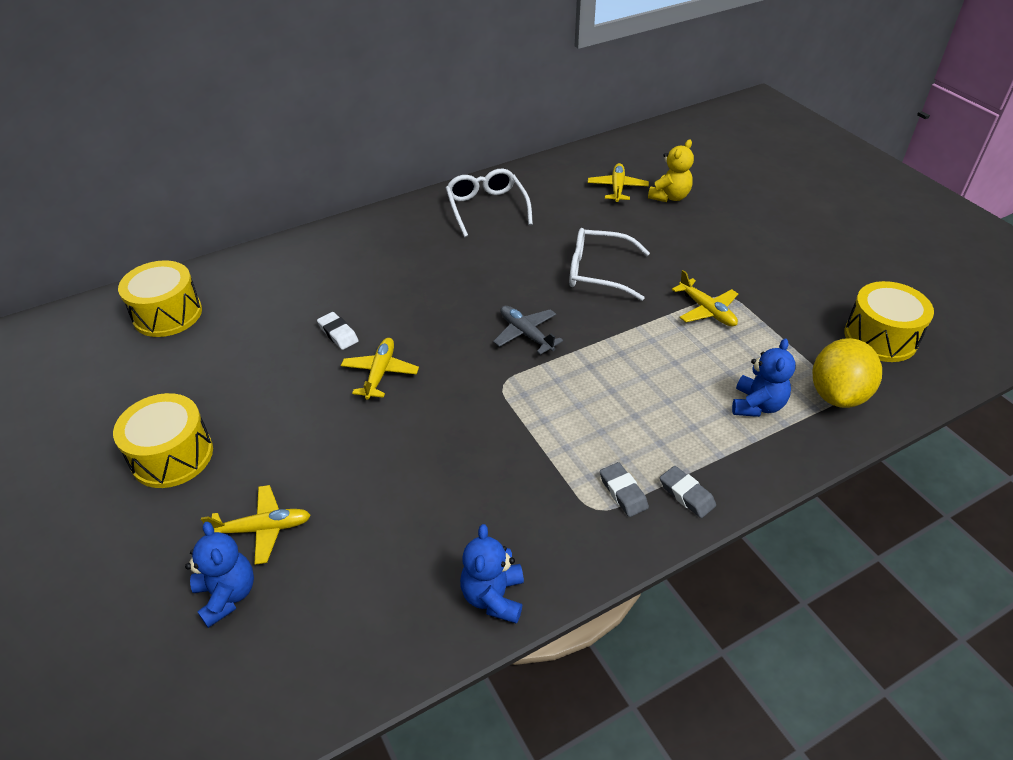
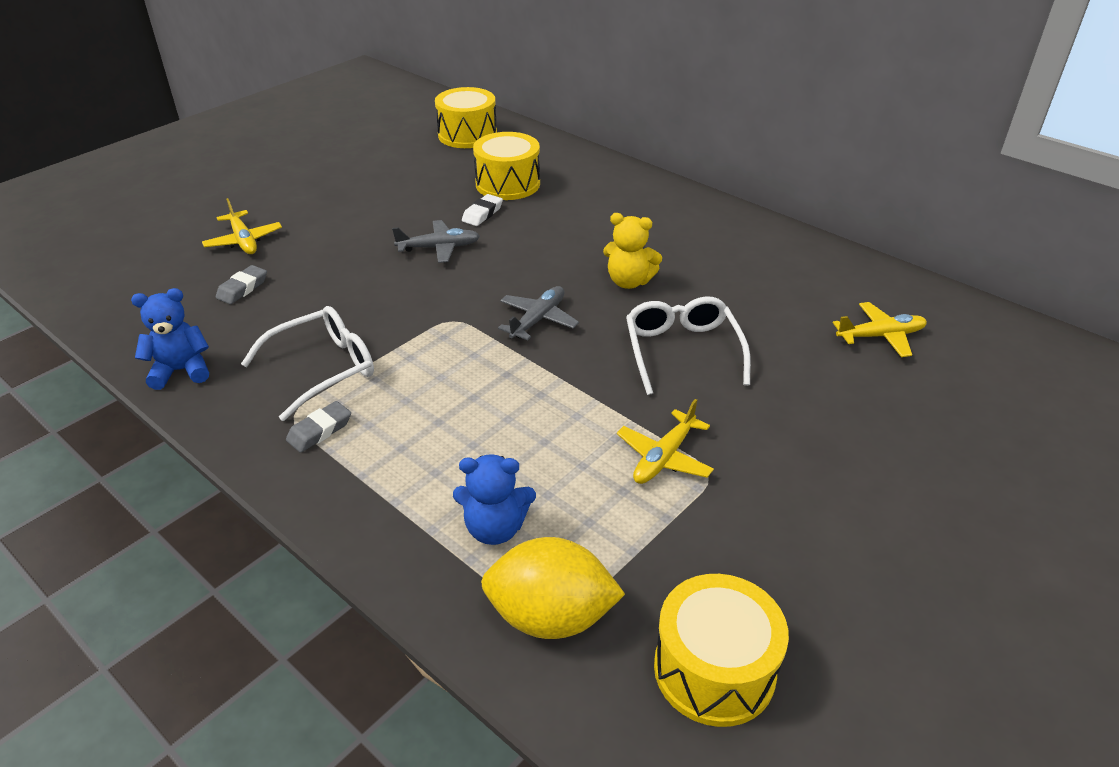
camera: 70 degrees right, 5 degrees down
(172, 456) = (311, 183): yellow drum -> yellow drum (507, 184)
(227, 595) = (179, 244): blue teddy bear -> none
(380, 373) = (439, 248): yellow plane -> grey plane
(486, 208) = (745, 248): white glasses -> white glasses (323, 369)
(670, 197) = (905, 387): yellow teddy bear -> yellow teddy bear (629, 281)
(686, 494) = (326, 481): grey eraser -> grey eraser (242, 288)

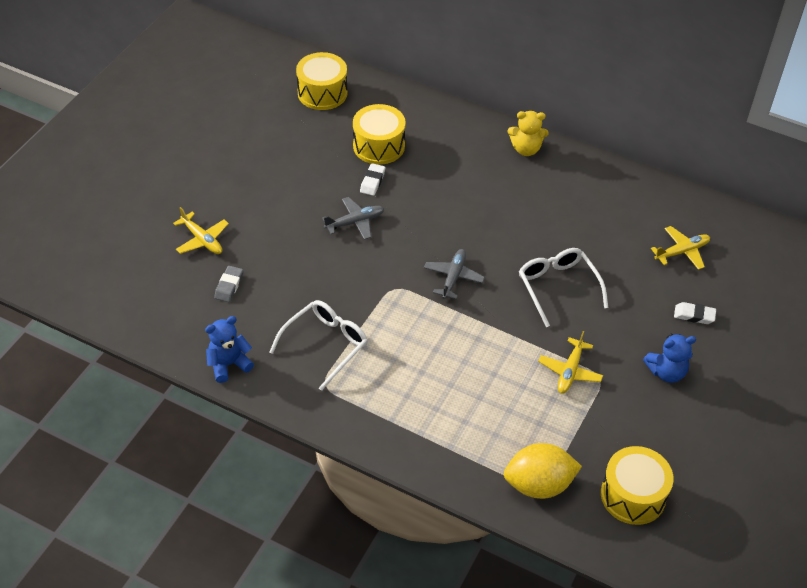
camera: 15 degrees left, 10 degrees up
(320, 431) = (349, 393): grey eraser -> none
(495, 528) = (487, 438): blue teddy bear -> blue teddy bear (666, 372)
(629, 281) = (504, 232): yellow teddy bear -> yellow teddy bear (526, 149)
(884, 415) = (694, 315): none -> white eraser

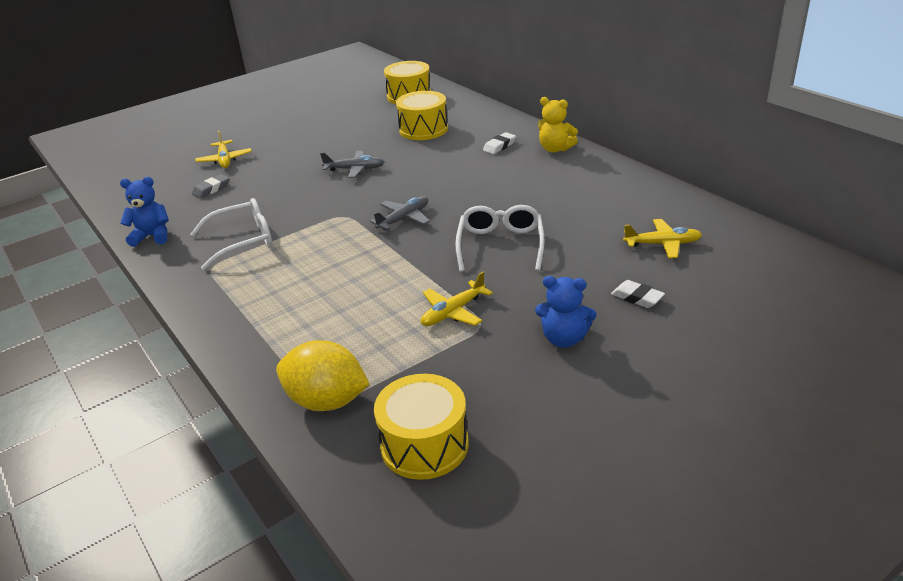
camera: 30 degrees right, 15 degrees down
(372, 182) = (396, 148): white eraser -> white eraser (499, 146)

